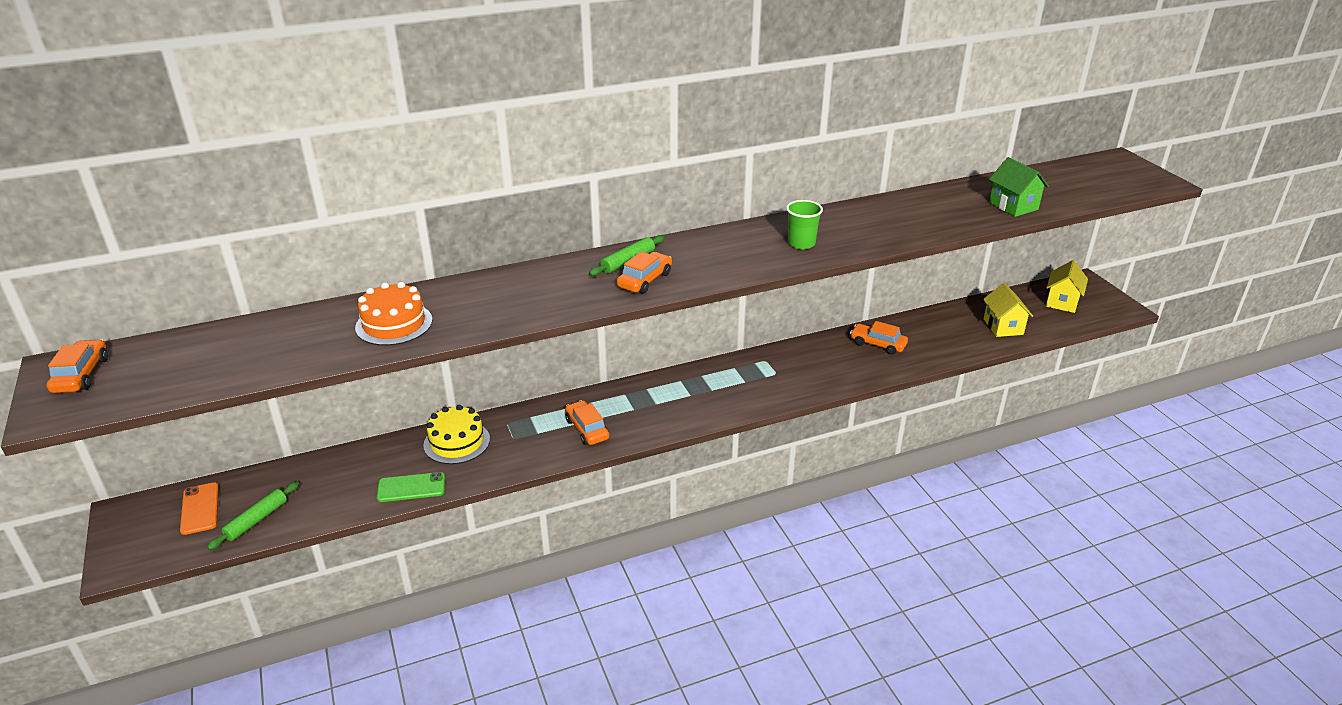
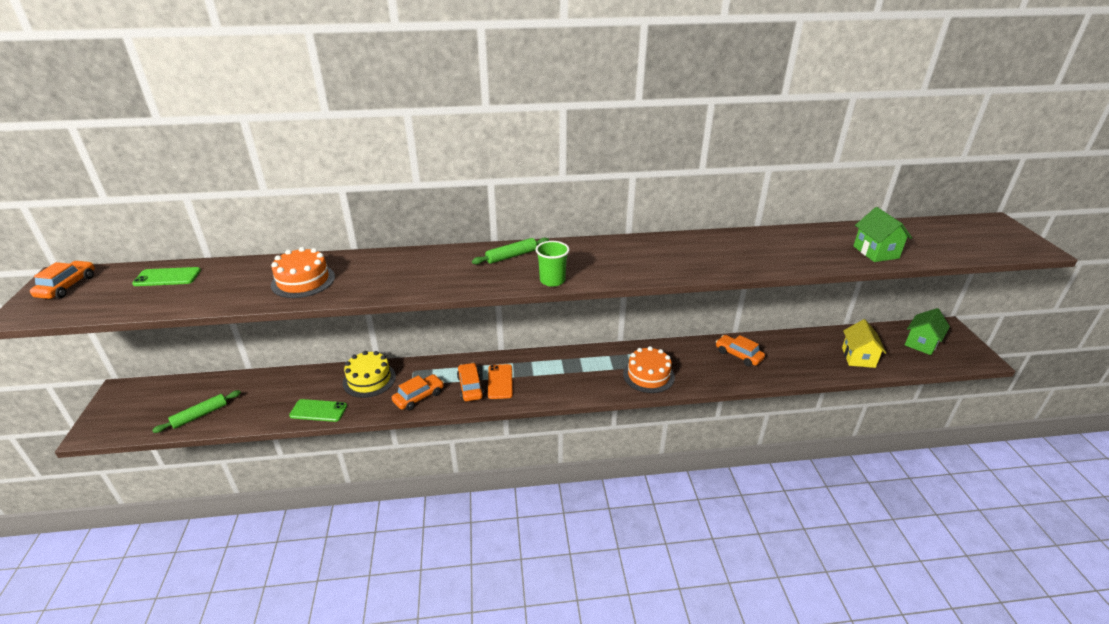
camera: 15 degrees right, 0 degrees up
(200, 508) = (169, 398): orange phone -> orange phone (500, 381)
(211, 344) = (167, 277): none -> green phone
(645, 280) = (516, 273): orange car -> orange car (419, 397)
(787, 382) = (648, 375): none -> orange cake
(801, 243) = (664, 260): green cup -> green cup (552, 280)
(1062, 302) = (921, 343): yellow house -> green house

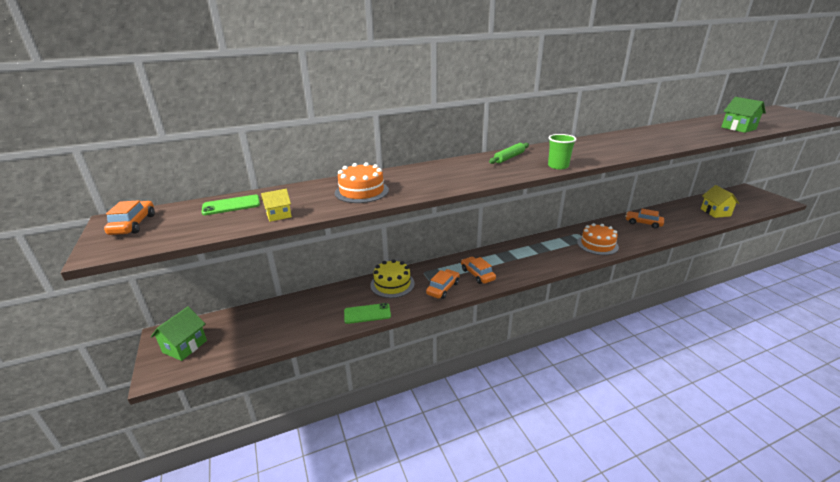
camera: 15 degrees left, 5 degrees down
(197, 300) = (279, 215): none -> yellow house
(200, 415) = (260, 338): green rolling pin -> none
(500, 381) = (497, 267): orange phone -> none
(921, 343) = (742, 199): green house -> green house (185, 346)

